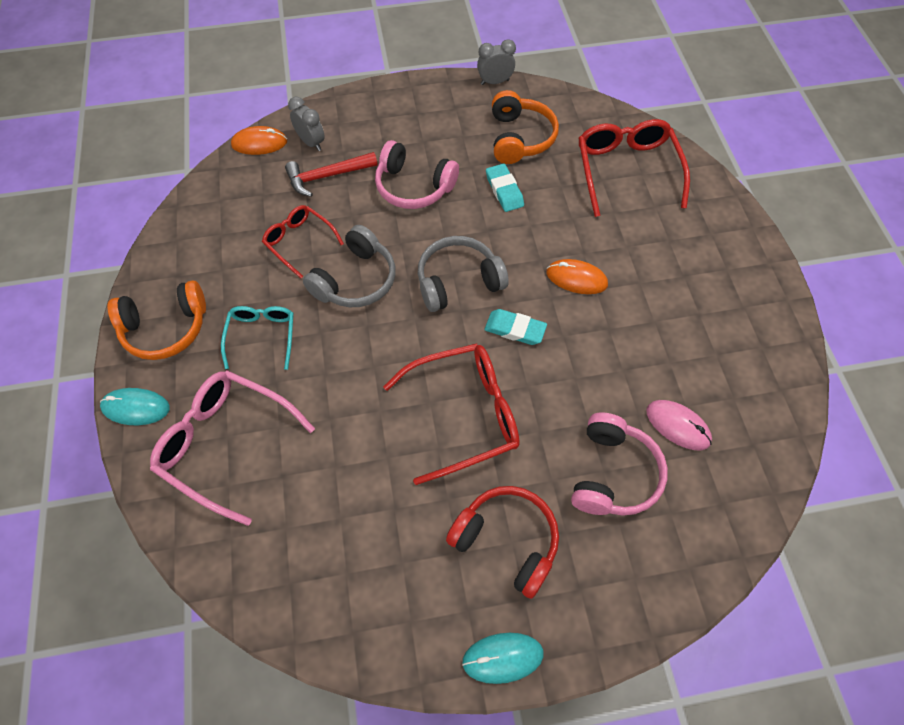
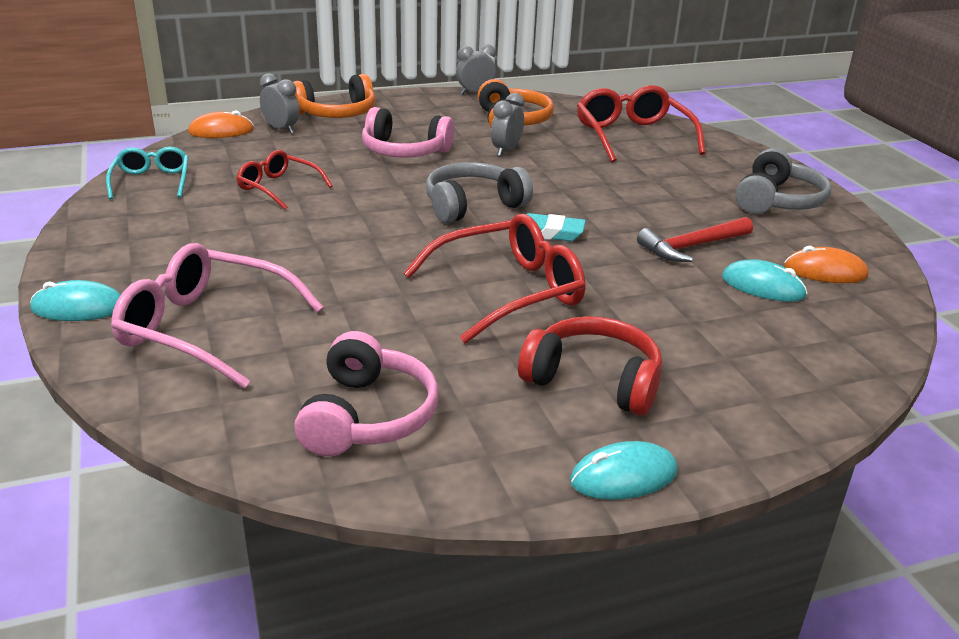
camera: 10 degrees left, 30 degrees down
(166, 328) = (116, 249): orange headphones -> orange headphones (337, 114)
(262, 336) = (242, 249): turquoise glasses -> turquoise glasses (151, 181)
(327, 176) = (303, 148): red hammer -> red hammer (691, 247)
(355, 280) = (351, 209): grey headphones -> grey headphones (777, 201)
(504, 190) = (506, 151): turquoise eraser -> grey clock
(576, 279) = (606, 199): orange mouse -> orange mouse (825, 271)
(613, 474) = (704, 323): pink headphones -> pink headphones (368, 416)
(678, 426) = (763, 286): pink mouse -> turquoise mouse

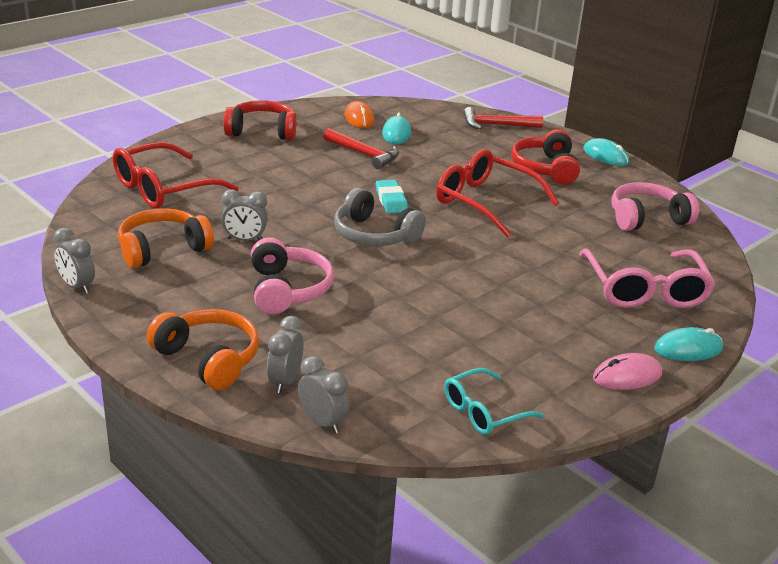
camera: 115 degrees left, 0 degrees up
(79, 308) = (688, 349): turquoise mouse -> turquoise mouse turned 75 degrees counterclockwise
(96, 255) = (627, 376): none -> pink mouse
(221, 131) = (322, 422): orange mouse -> grey clock
(278, 188) = (427, 332): red glasses -> none
(777, 201) = (262, 131): grey headphones -> red headphones
(794, 391) = (496, 125): none -> red hammer

